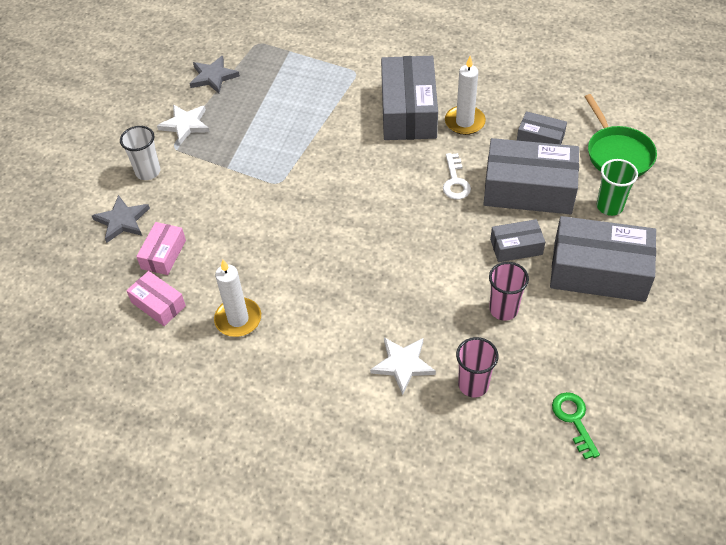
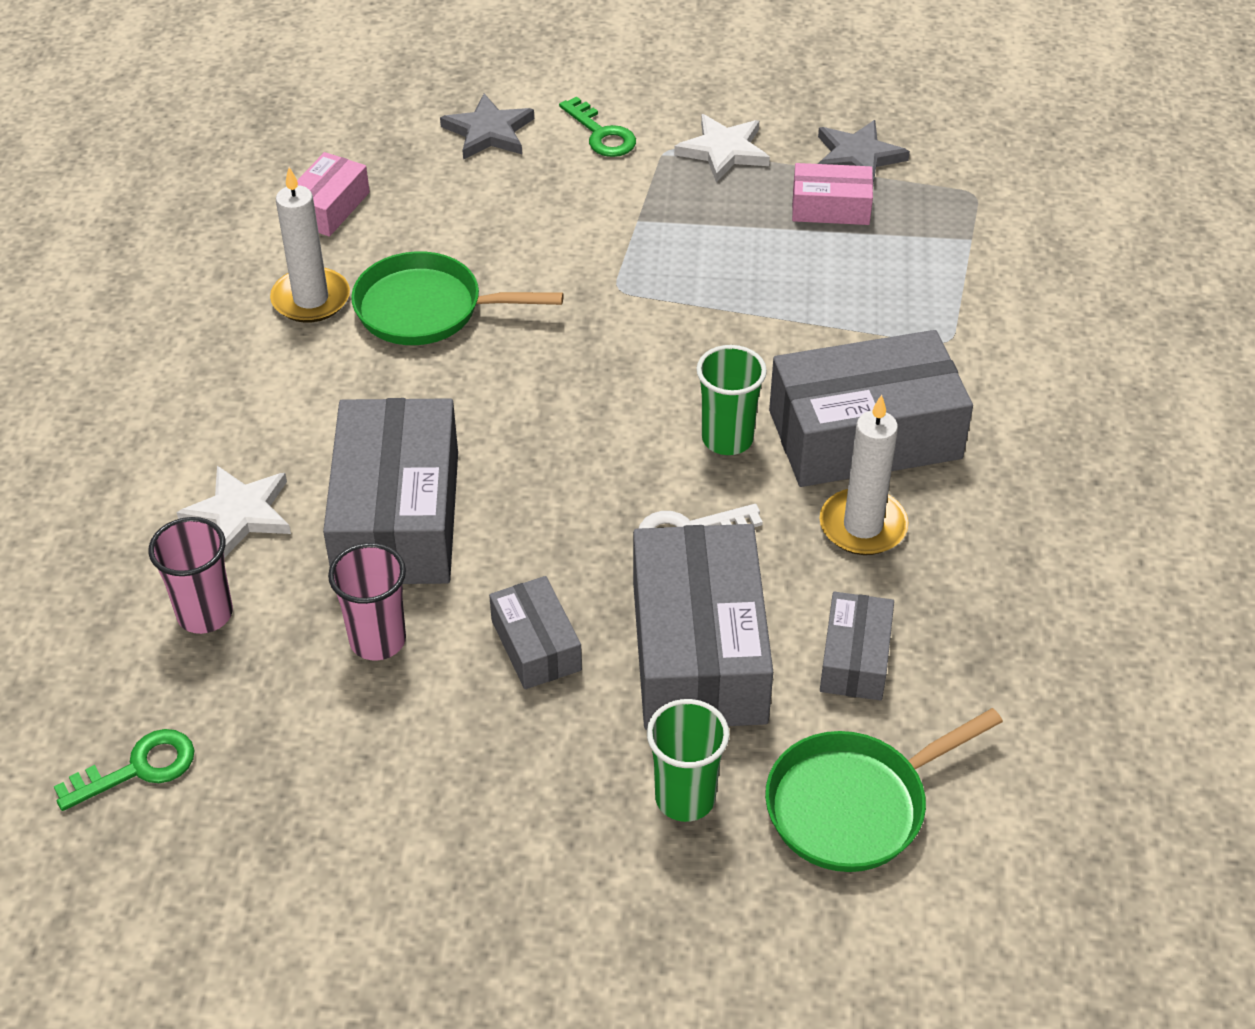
camera: 75 degrees right, 5 degrees down
(148, 172) = (601, 134): white cup -> green key
(163, 254) = (428, 190): pink box -> pink box (830, 207)
(266, 265) = (427, 309): none -> green pan
(399, 158) = (727, 439): none -> green cup
(599, 271) = (498, 788): grey box -> grey box (397, 517)

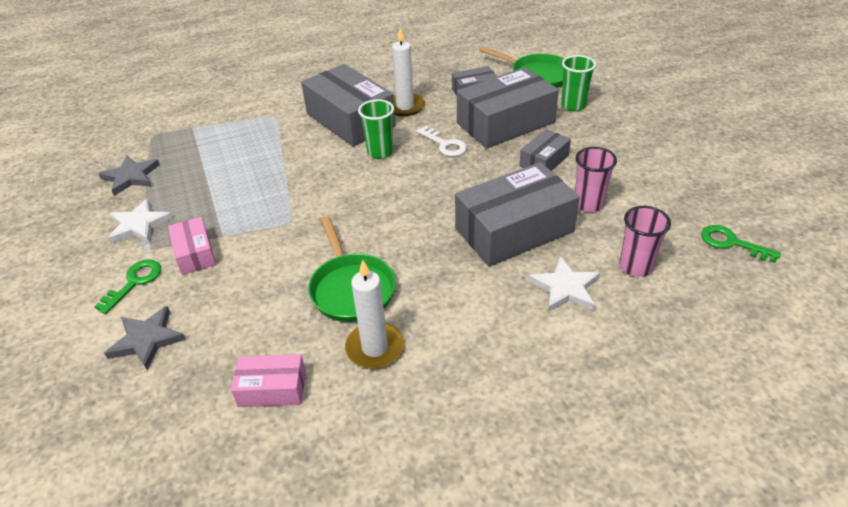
camera: 115 degrees left, 5 degrees down
(830, 207) = (182, 173): pink box -> pink box (195, 253)

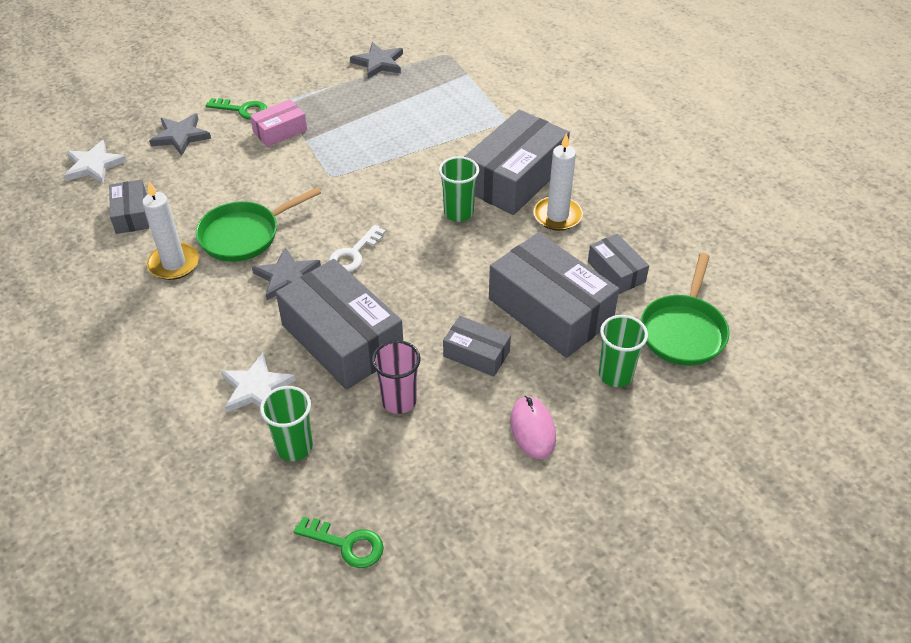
camera: 75 degrees right, 5 degrees up
(139, 225) = (312, 89): white star -> white star (94, 165)
(272, 389) = (132, 215): pink box -> grey box
(425, 260) = (287, 277): none -> grey star
(445, 145) = (487, 262): white key -> white key (354, 254)
(620, 145) = (533, 429): none -> pink mouse
(635, 267) = (294, 447): pink cup -> green cup
(731, 243) = (346, 544): green key -> green key turned 90 degrees clockwise

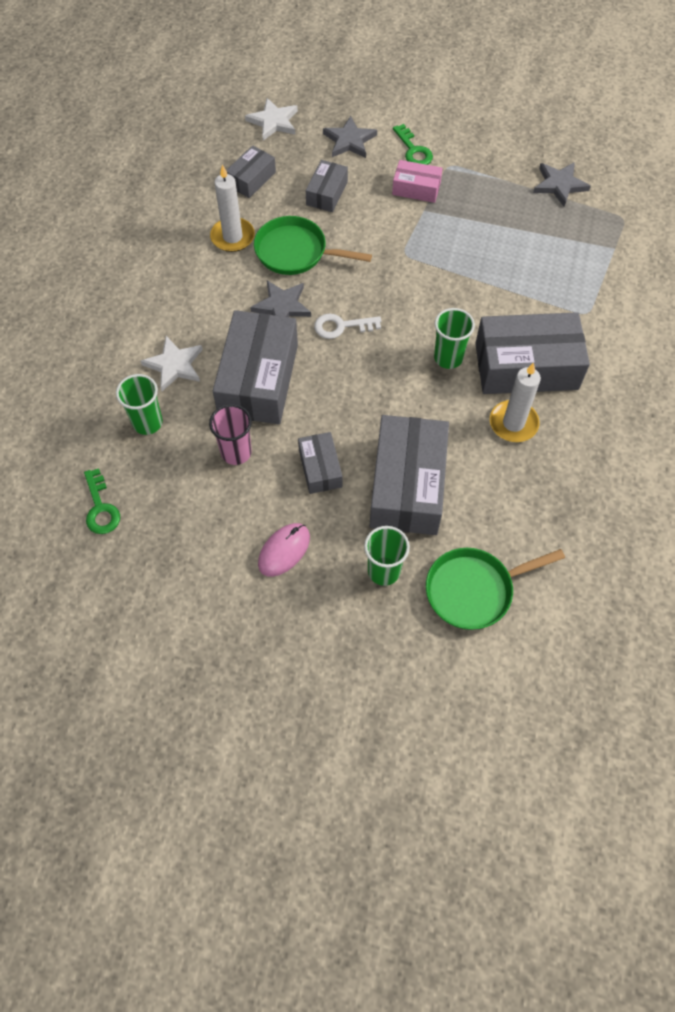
camera: 50 degrees right, 15 degrees up
(616, 272) = (492, 503): grey box -> grey box (327, 193)

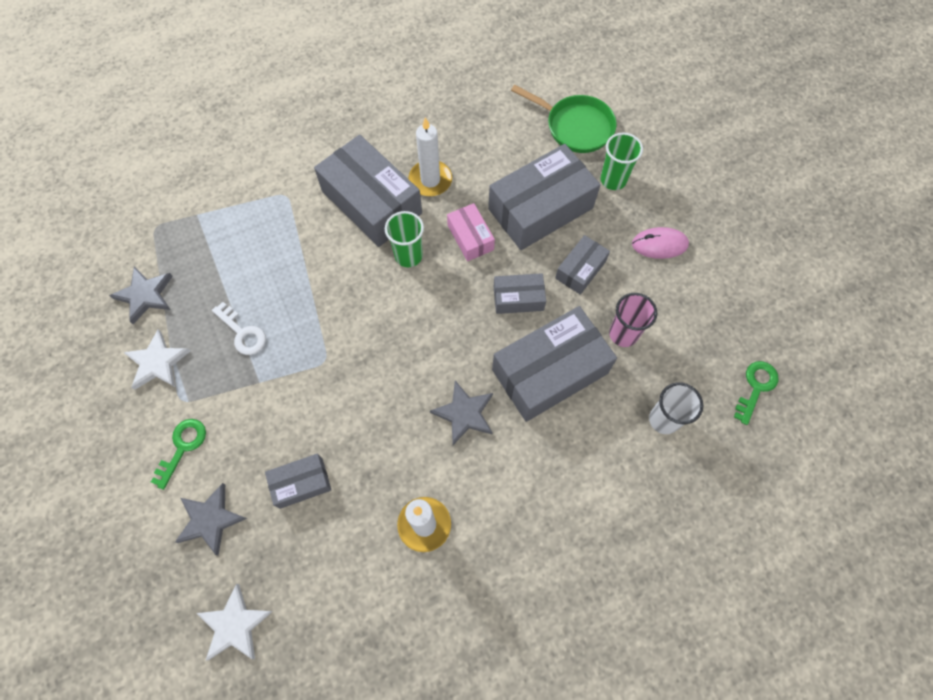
camera: 130 degrees left, 5 degrees up
(147, 423) = (663, 419): green cup -> white cup
(174, 365) = (597, 448): white star -> white star (157, 362)
(251, 179) = (336, 573): grey box -> grey box (518, 298)
(296, 252) = (396, 451): green pan -> none
(341, 326) = (444, 351): white key -> white key (242, 333)
(416, 188) = (235, 407): pink box -> pink box (470, 237)

